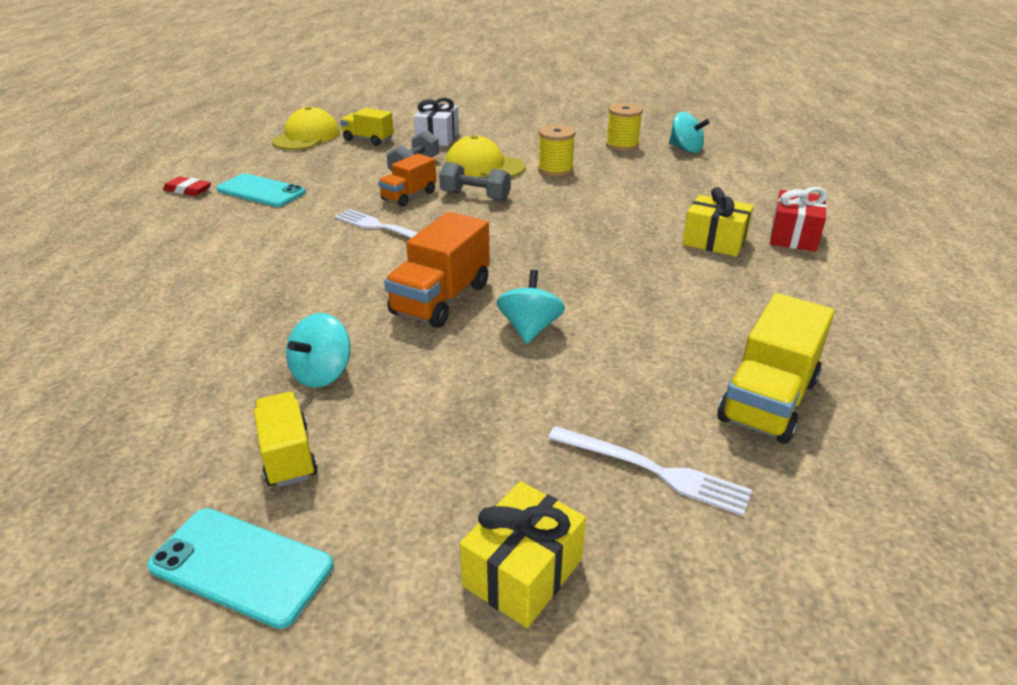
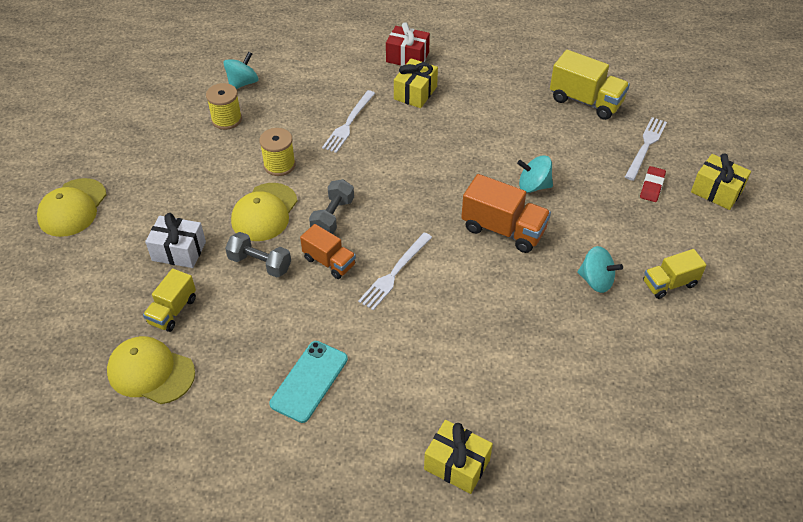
camera: 90 degrees left, 15 degrees up
(111, 259) = (457, 464): none -> yellow gift
(188, 190) = (300, 451): red eraser -> red eraser (652, 186)
(241, 566) = (743, 286): turquoise phone -> none
(494, 103) = (72, 208): none -> yellow cap
(635, 201) = (349, 123): none -> white fork

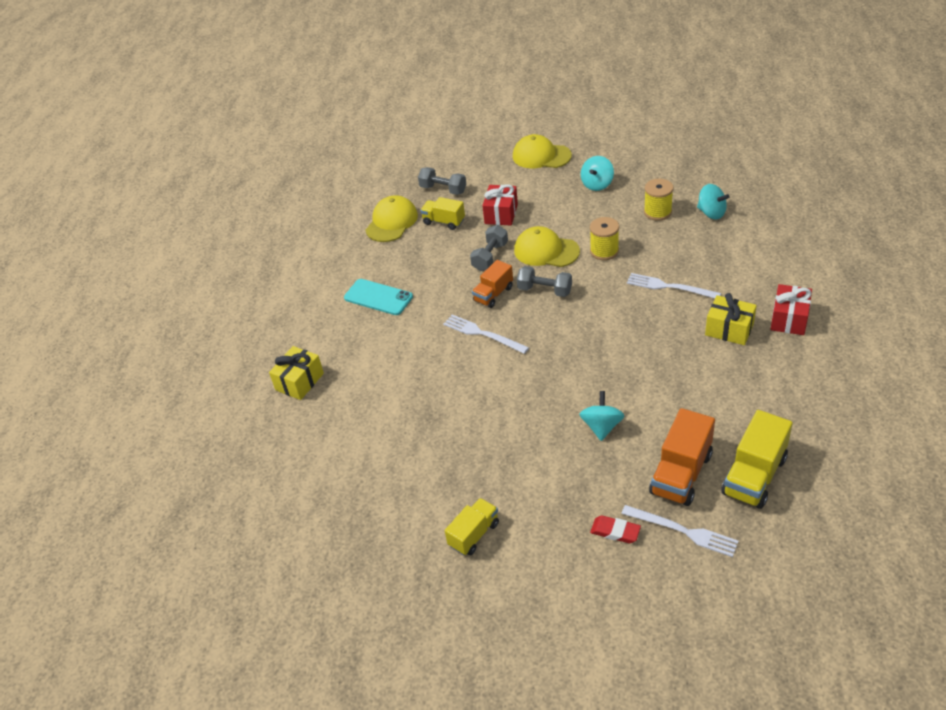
camera: 95 degrees right, 5 degrees down
(99, 312) = (443, 189): none -> grey dumbbell
(179, 251) = (501, 214): white gift -> red gift
(503, 229) = (538, 404): orange truck -> orange truck (681, 474)
(596, 281) = (476, 474): turquoise spinning top -> turquoise spinning top (597, 184)
(669, 284) = (474, 534): yellow truck -> yellow truck turned 60 degrees clockwise
(716, 191) = (615, 596): yellow gift -> none

